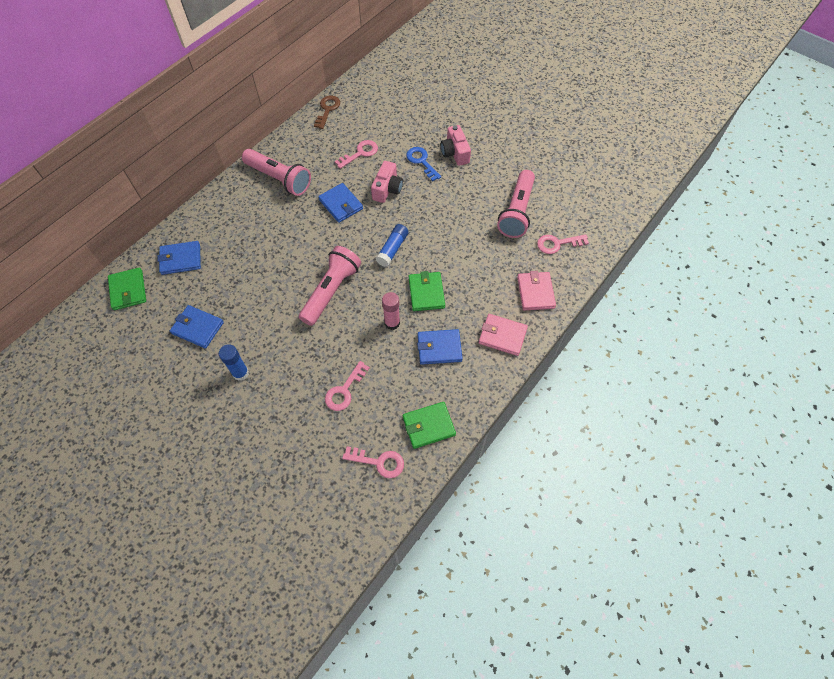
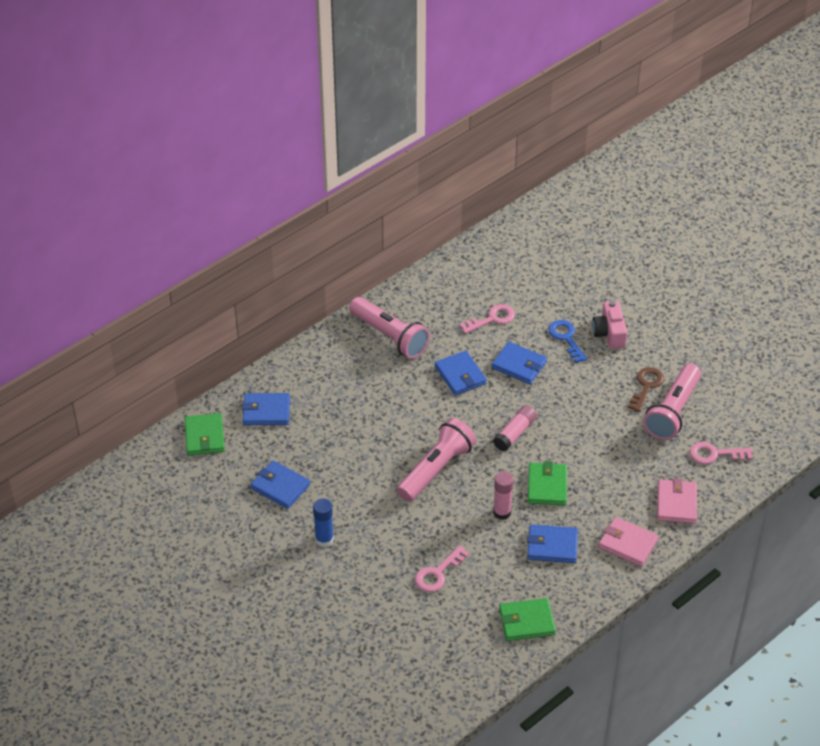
camera: 10 degrees right, 15 degrees down
(327, 110) = (458, 261): brown key -> brown key (646, 386)
(379, 462) = (466, 648): pink key -> none
(387, 189) = (519, 365): pink camera -> blue wallet
(392, 249) = (515, 433): blue glue stick -> pink glue stick

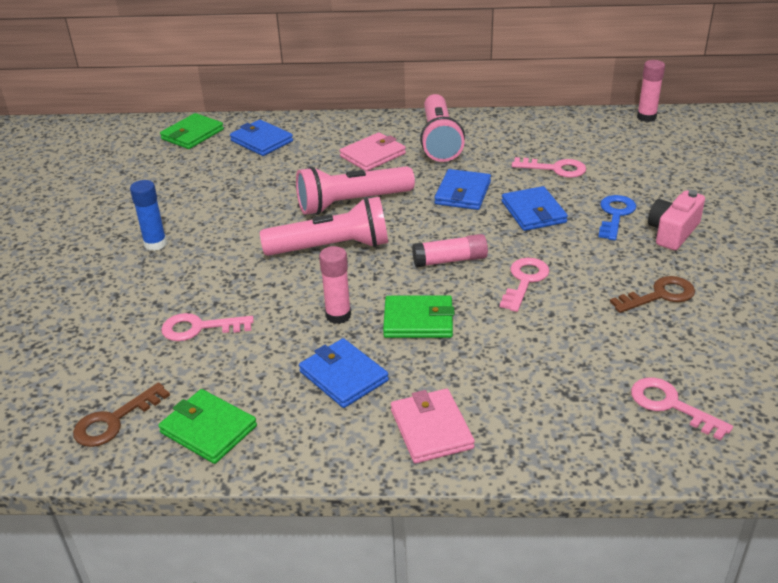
camera: 45 degrees right, 10 degrees down
(280, 487) = (187, 191): blue wallet -> none
(473, 653) = (114, 420): none -> brown key
(497, 234) = (646, 117): none -> pink glue stick
(547, 486) = (418, 320): green wallet -> green wallet turned 45 degrees clockwise
(570, 422) = (525, 281): none -> pink key
(672, 411) = (664, 334): pink flashlight -> pink flashlight (352, 203)
(676, 503) = (550, 426): pink wallet -> pink wallet (373, 155)

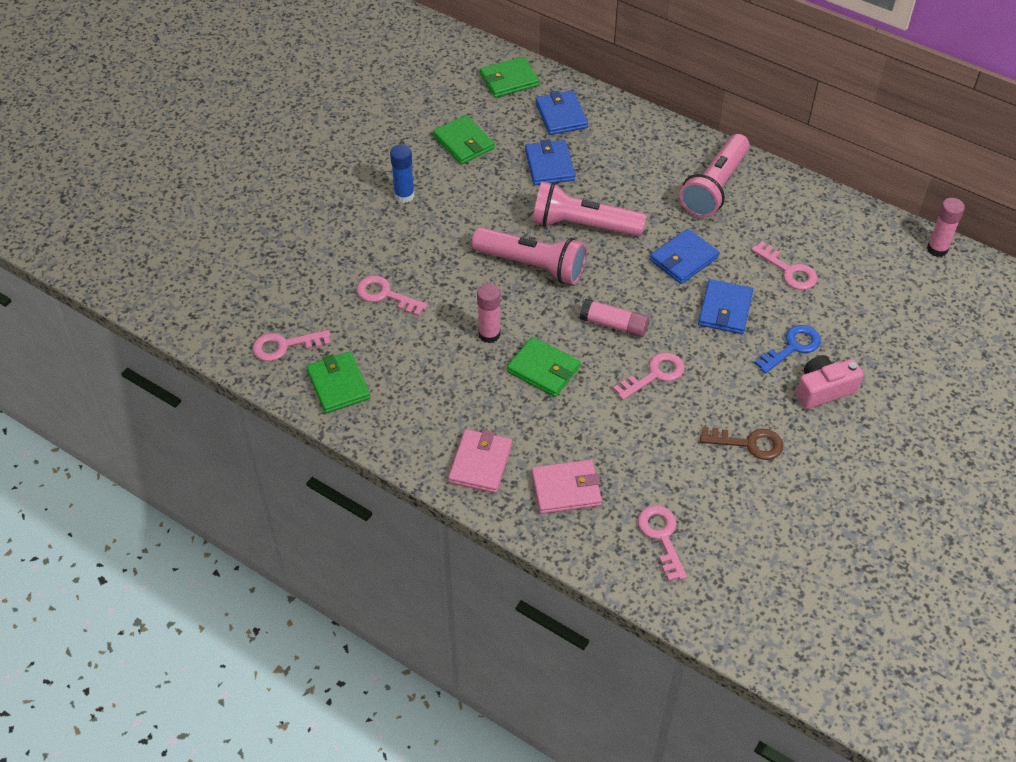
camera: 30 degrees right, 15 degrees up
(114, 420) = (285, 346): brown key -> pink key
(185, 187) = (463, 142): none -> green wallet
(343, 376) = (454, 389): blue wallet -> blue wallet (549, 165)
(373, 155) = (642, 177): pink wallet -> pink wallet (566, 489)

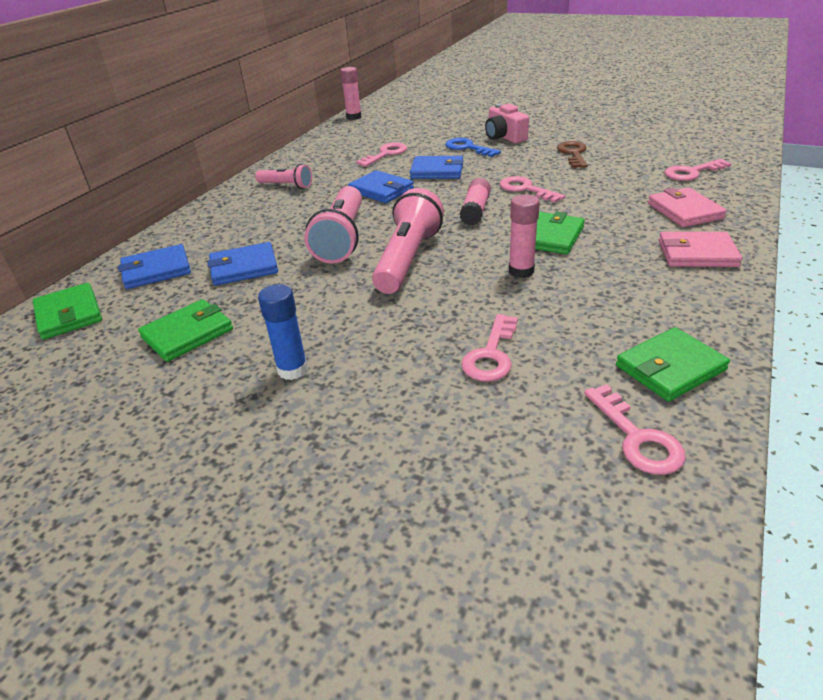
camera: 95 degrees left, 15 degrees down
(715, 187) = (286, 186): pink flashlight -> pink flashlight, size x0.56

